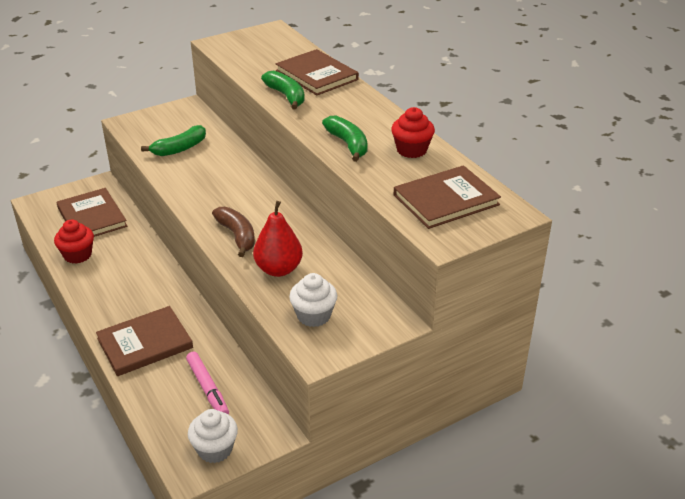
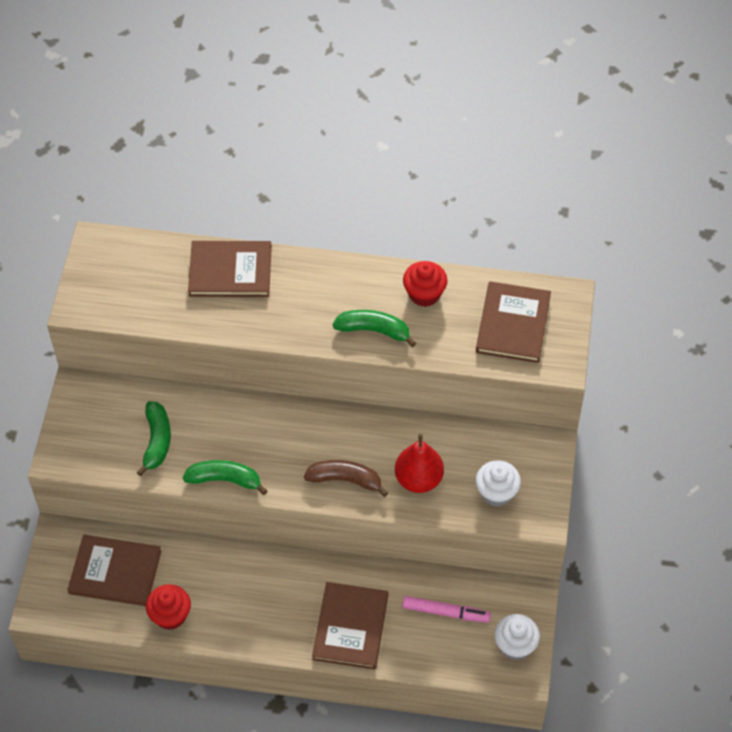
camera: 50 degrees left, 20 degrees up
(286, 96) = (247, 319): green banana -> green banana (225, 480)

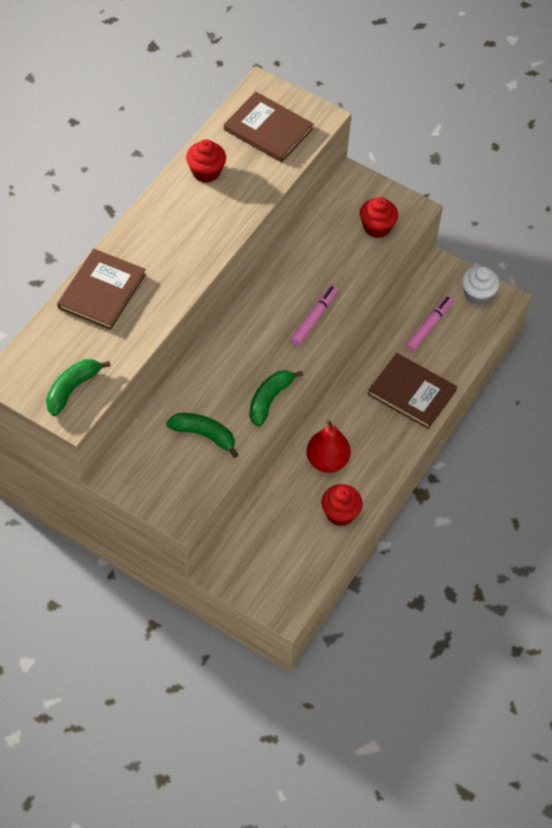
camera: 70 degrees left, 0 degrees up
(115, 572) = (278, 540): brown book -> none
(345, 480) = (314, 318): brown banana -> pink marker
(374, 330) = (222, 217): green banana -> green banana (72, 389)
(418, 479) = (339, 271): red pear -> red pear (327, 461)
(496, 493) = (377, 227): white cupcake -> red cupcake

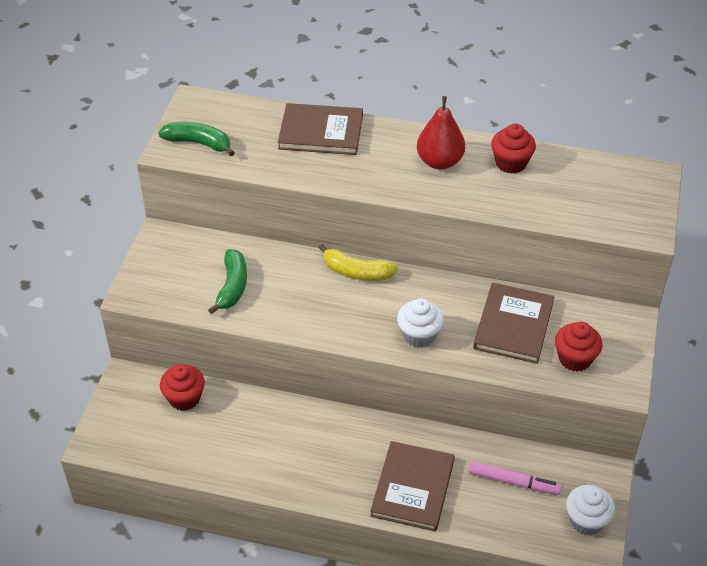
camera: 75 degrees right, 10 degrees down
(225, 339) = (356, 272): none -> yellow banana
(268, 129) = (599, 194): brown book -> brown book (513, 325)
(269, 400) = (296, 325): green banana -> none
(314, 318) = (419, 335): pink marker -> white cupcake
(327, 461) = (289, 432): red pear -> red pear (439, 162)
(340, 513) = (227, 461): red cupcake -> red cupcake (184, 398)

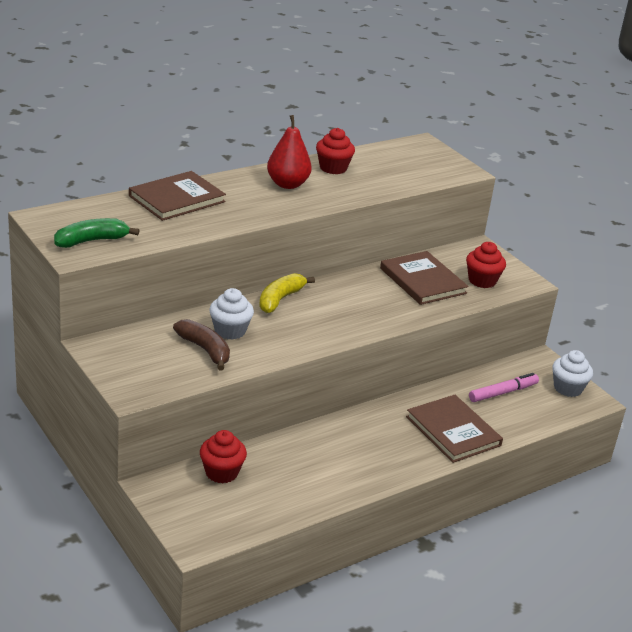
camera: 50 degrees left, 15 degrees down
(232, 286) = (205, 350): green banana -> brown banana
(356, 272) = (280, 299): yellow banana -> yellow banana turned 150 degrees clockwise
(419, 335) = (376, 314): white cupcake -> white cupcake (230, 331)

